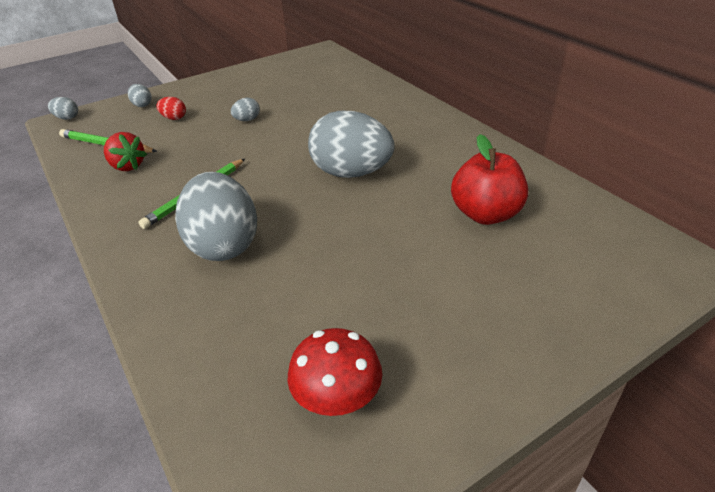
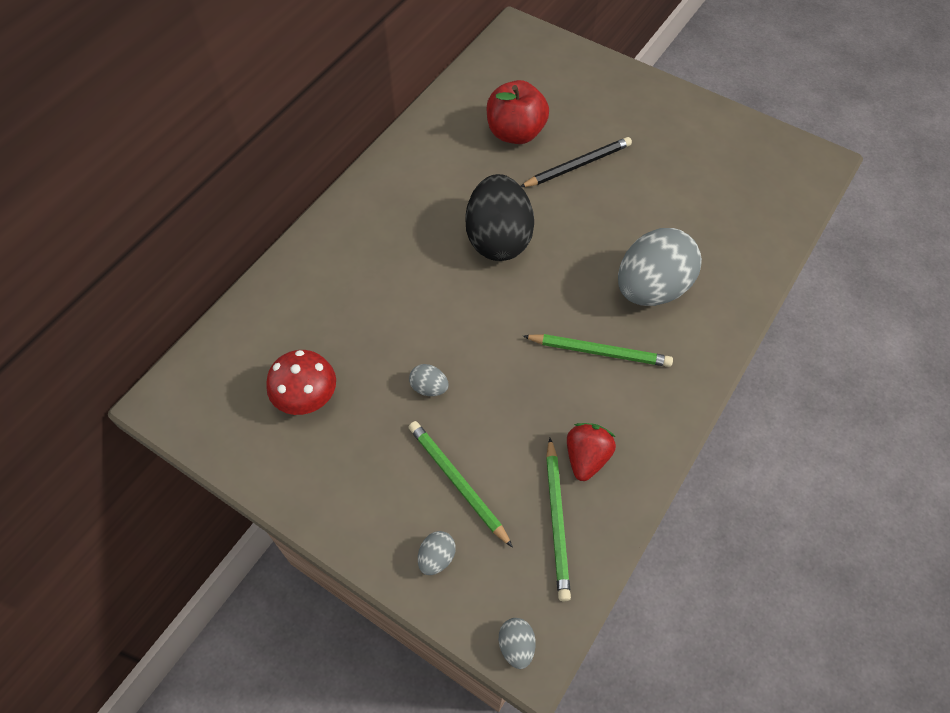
camera: 115 degrees left, 20 degrees up
(174, 118) = (458, 482): red egg -> green pencil
(337, 398) = (734, 163): red mushroom -> red mushroom (307, 397)
(351, 173) = (498, 239): grey egg -> black egg
(414, 244) = (577, 165): none -> black pencil

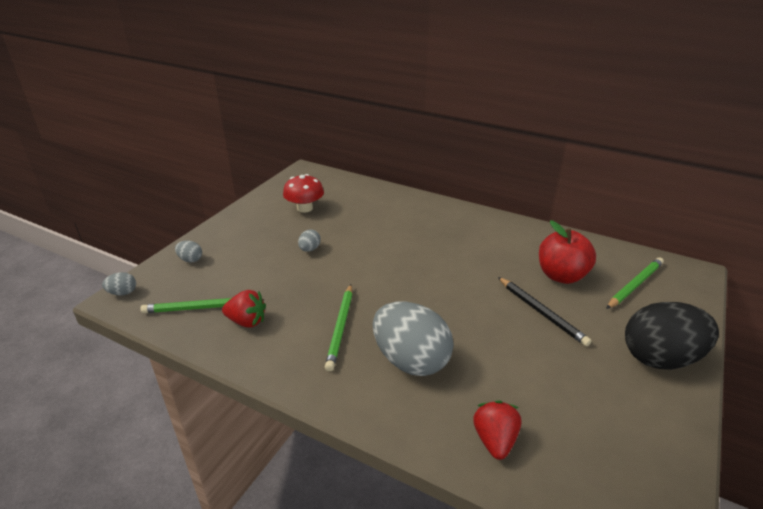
camera: 85 degrees right, 25 degrees down
(458, 482) = (238, 264): green pencil -> green pencil (635, 285)
(498, 239) = (442, 272): black egg -> black egg (660, 358)
(746, 238) = (495, 440): none -> red strawberry

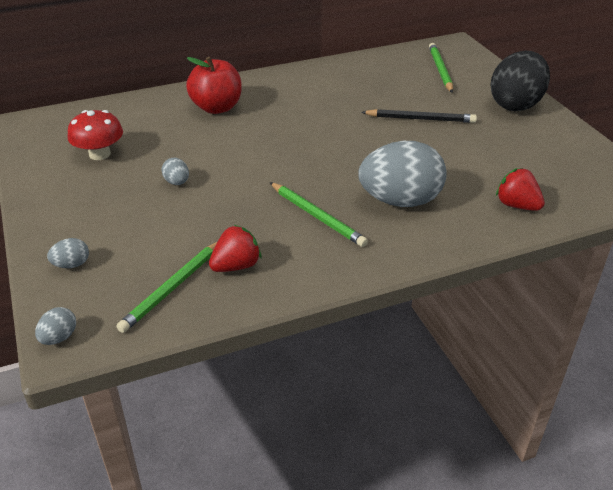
camera: 50 degrees left, 5 degrees up
(561, 276) = (393, 89): red apple -> red apple (217, 108)

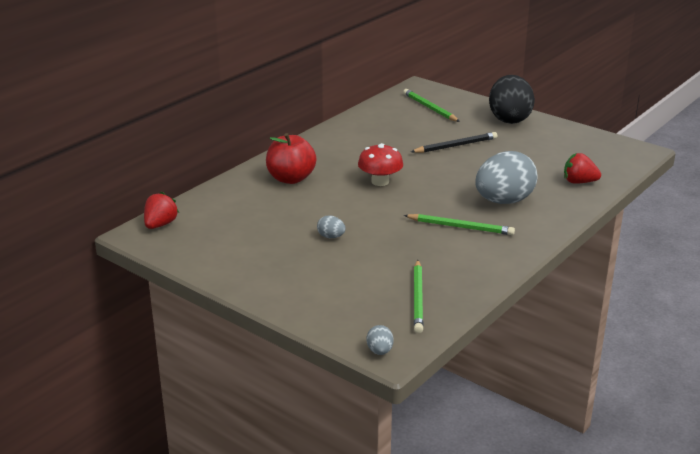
camera: 30 degrees left, 10 degrees down
(71, 264) = (326, 310): grey egg -> none
(99, 154) = (240, 237): red mushroom -> red mushroom (380, 181)
(236, 266) = (444, 272): red strawberry -> red strawberry (160, 225)

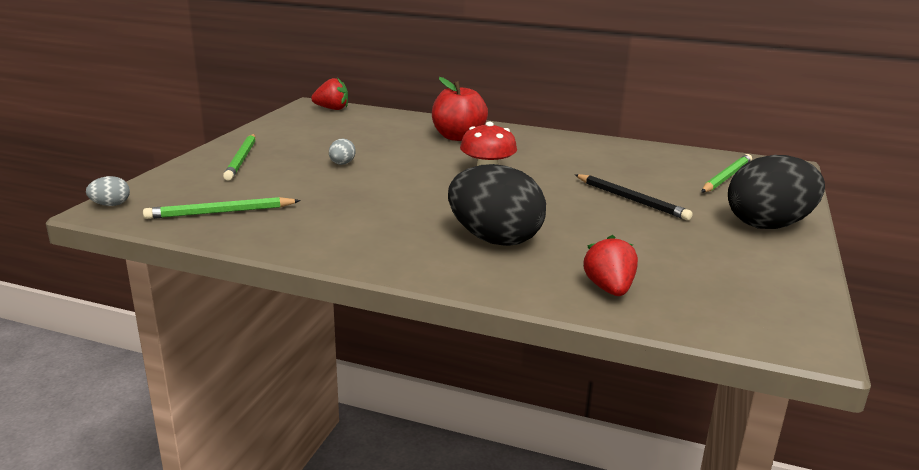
camera: 70 degrees right, 5 degrees down
(460, 227) = (402, 219): green pencil -> green pencil (241, 159)
(504, 201) = (494, 239): grey egg -> black egg

